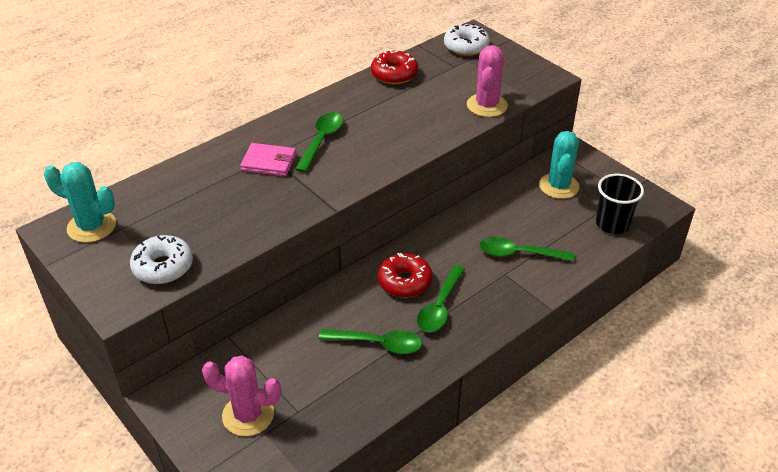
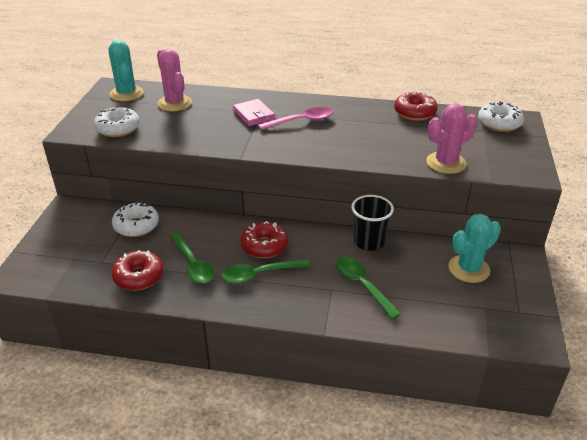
camera: 50 degrees right, 5 degrees down
(248, 415) = (81, 244): pink cactus -> pink cactus (174, 103)
(268, 356) = (136, 226): none -> white donut
(321, 140) = (301, 121): green spoon -> pink spoon
(353, 392) = (138, 277): none -> red donut
(612, 224) = (469, 321): black cup -> black cup (369, 242)

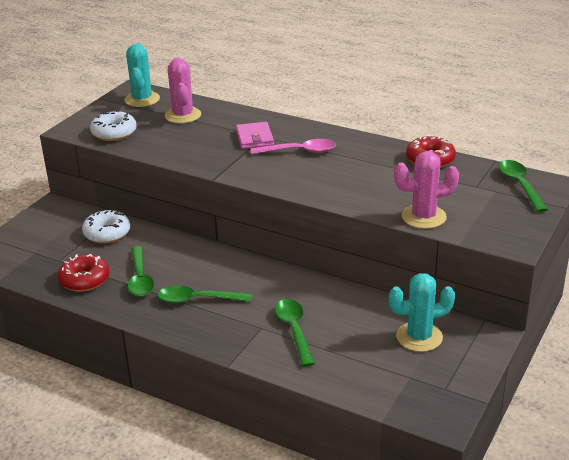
camera: 20 degrees right, 5 degrees down
(264, 246) = (219, 274): red donut -> none
(369, 242) = (328, 290): black cup -> none
(499, 123) = (519, 185): white donut -> green spoon

